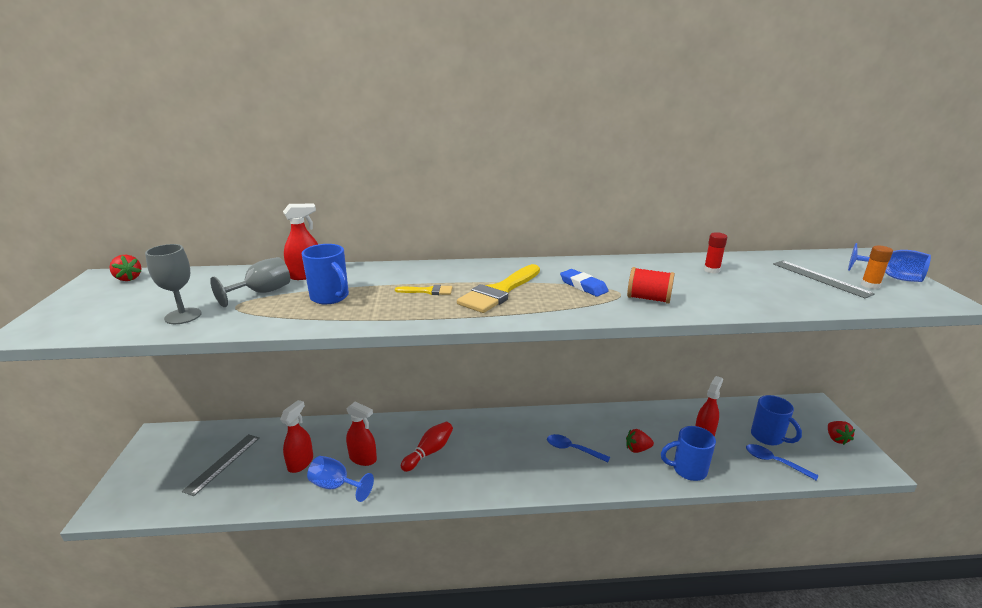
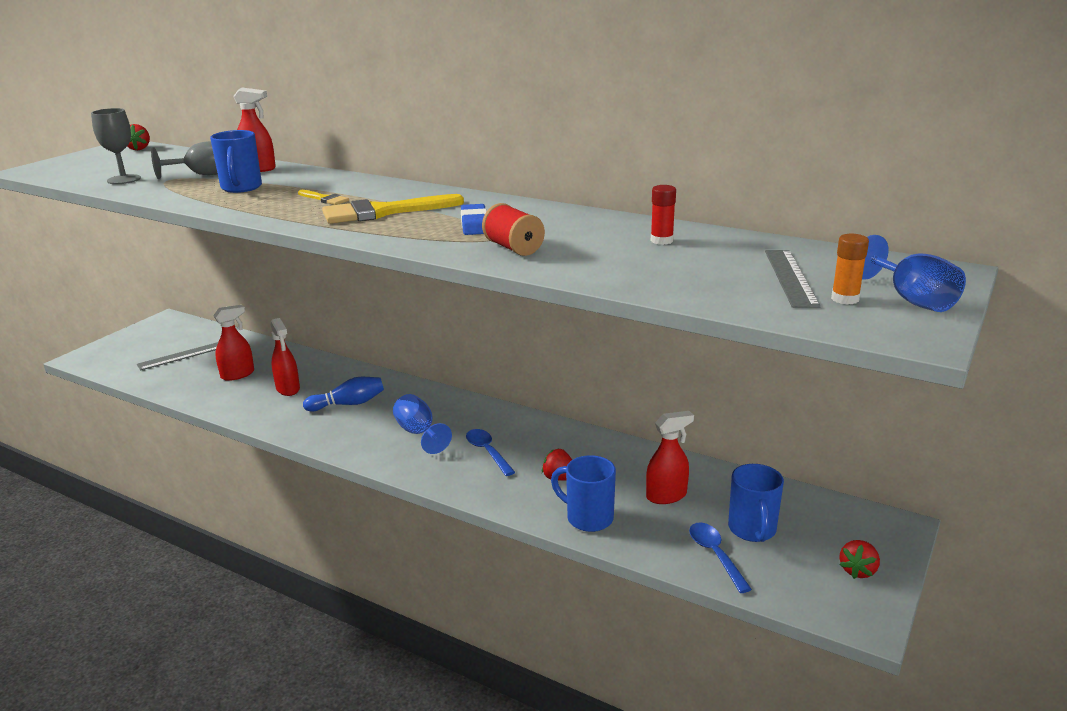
camera: 35 degrees right, 0 degrees up
(336, 486) = (241, 401): blue goblet -> blue goblet (419, 433)
(429, 452) = (348, 404): red bowling pin -> blue bowling pin

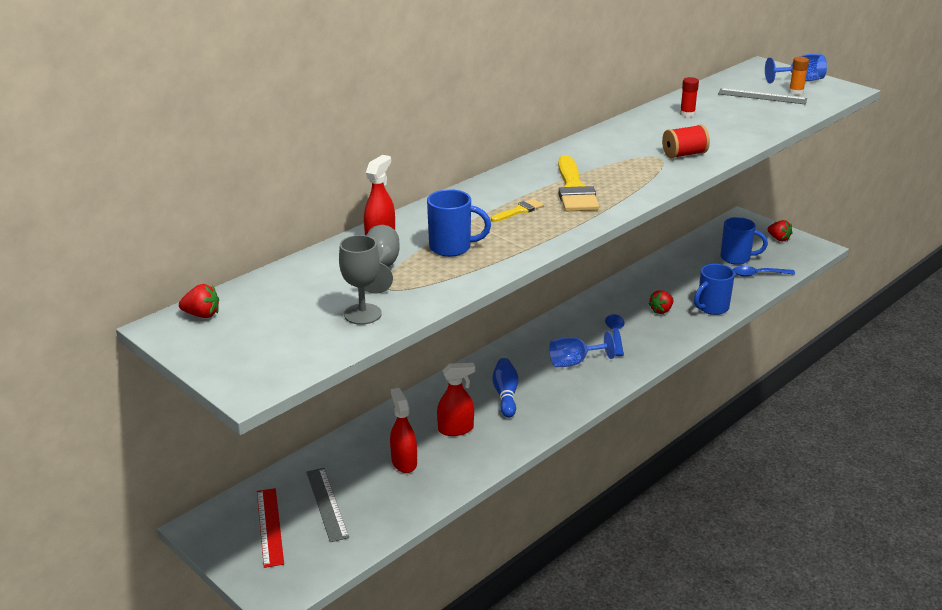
camera: 75 degrees left, 5 degrees up
(161, 341) = (269, 526): none -> red ruler
(474, 224) = (624, 161): blue eraser -> none
(487, 452) = (615, 334): blue spoon -> blue spoon turned 105 degrees clockwise
(666, 496) = (693, 277): red spray bottle -> none

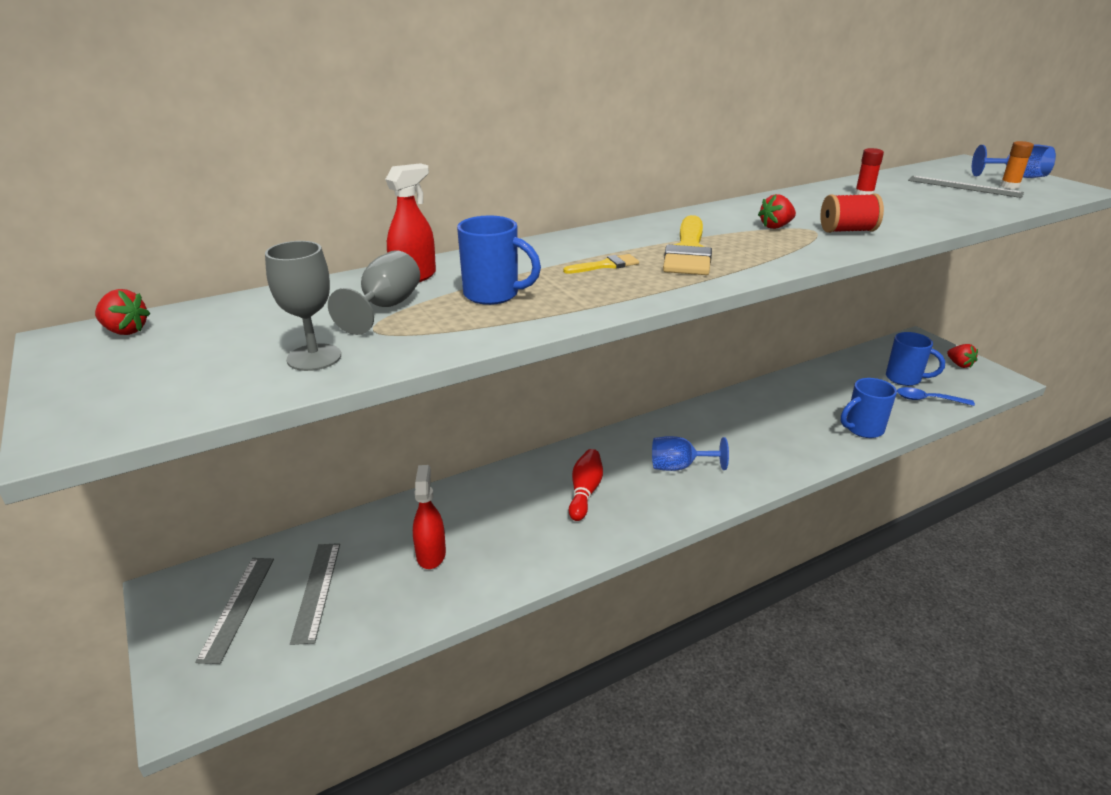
camera: 15 degrees right, 0 degrees up
(269, 526) = (237, 607): red ruler -> grey ruler
(456, 429) = (510, 524): red spray bottle -> none
(505, 395) = (585, 492): blue bowling pin -> red bowling pin
(615, 334) = (738, 442): blue spoon -> none
(661, 310) = (800, 423): red strawberry -> red strawberry (775, 226)

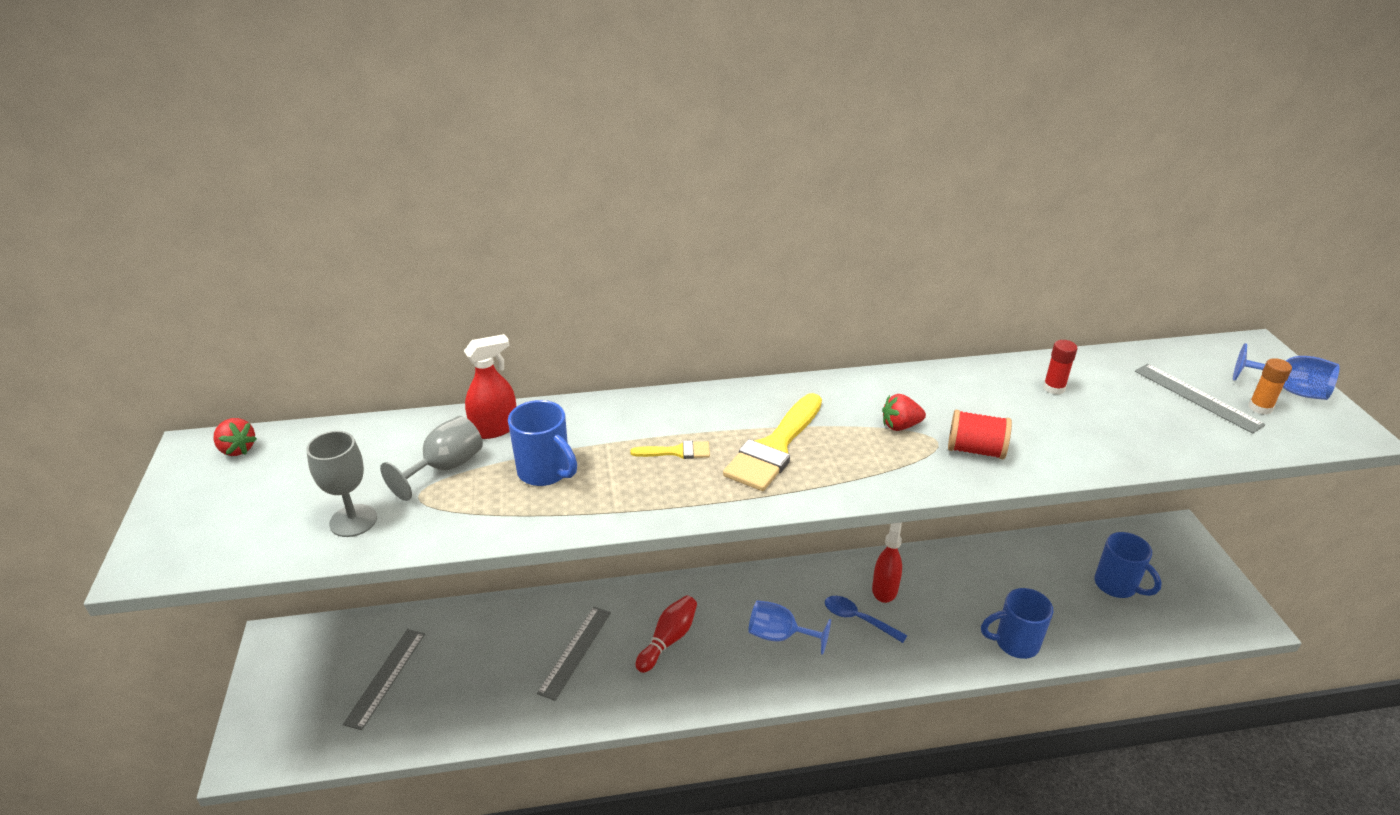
camera: 20 degrees right, 5 degrees up
(237, 607) = (319, 674): grey ruler -> grey ruler (575, 651)
(431, 554) = (495, 669): red spray bottle -> red spray bottle (884, 589)
(928, 400) = (1124, 623): blue spoon -> blue spoon (858, 619)
(959, 364) = (1204, 582): red strawberry -> none

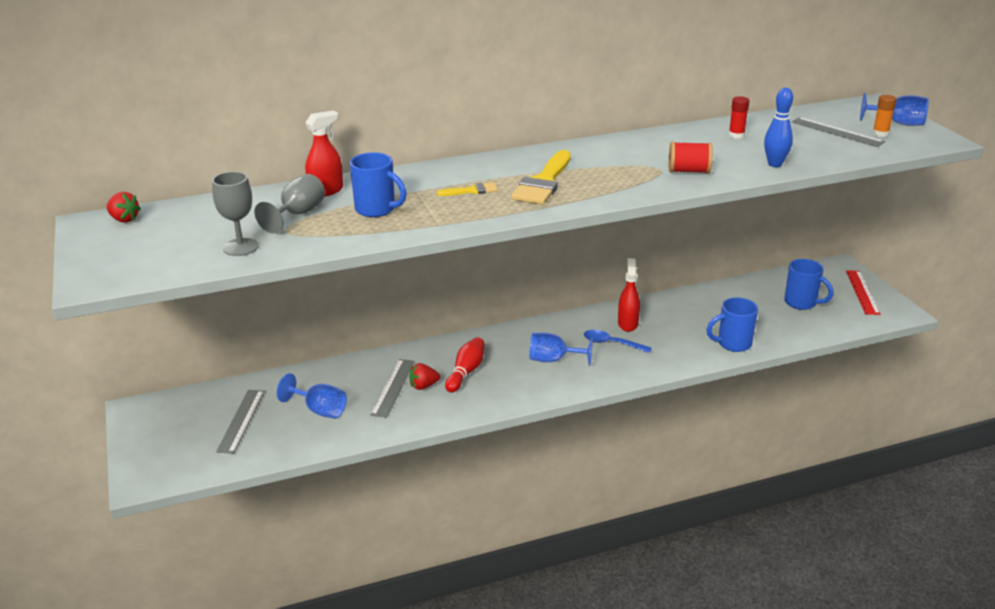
camera: 10 degrees left, 5 degrees down
(480, 675) = (319, 410): none -> blue goblet
(900, 426) = (631, 164): red strawberry -> red strawberry (423, 386)
(1099, 451) = (774, 164): none -> blue bowling pin
(1201, 578) = (862, 292): none -> red ruler

